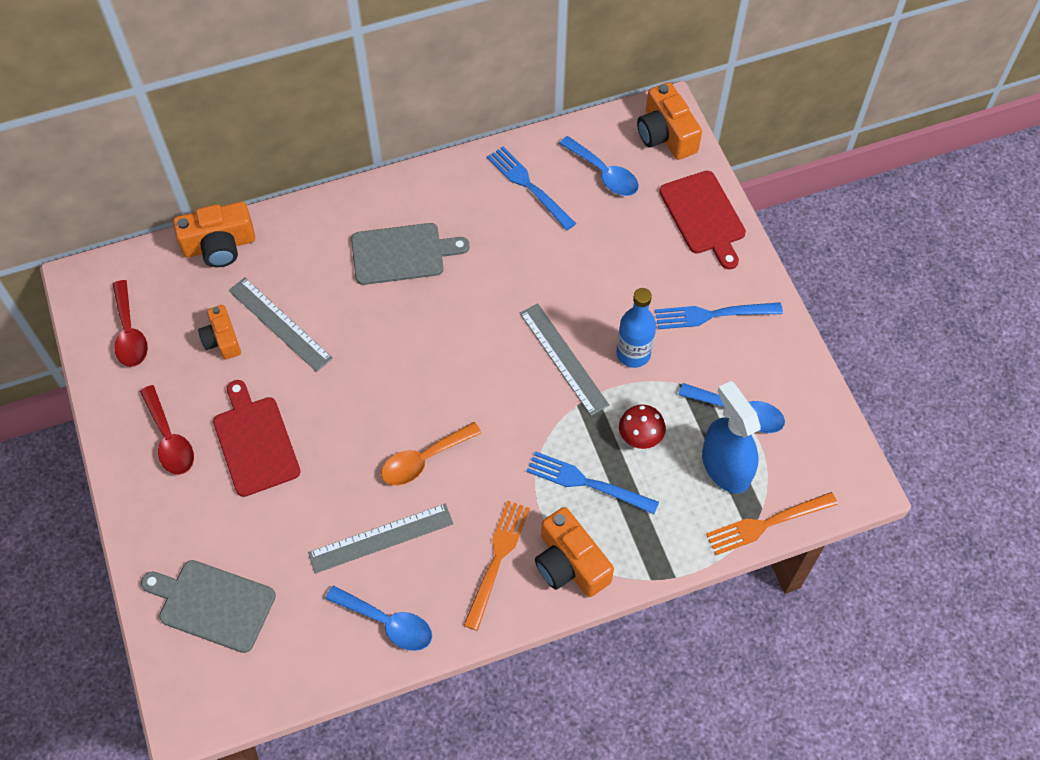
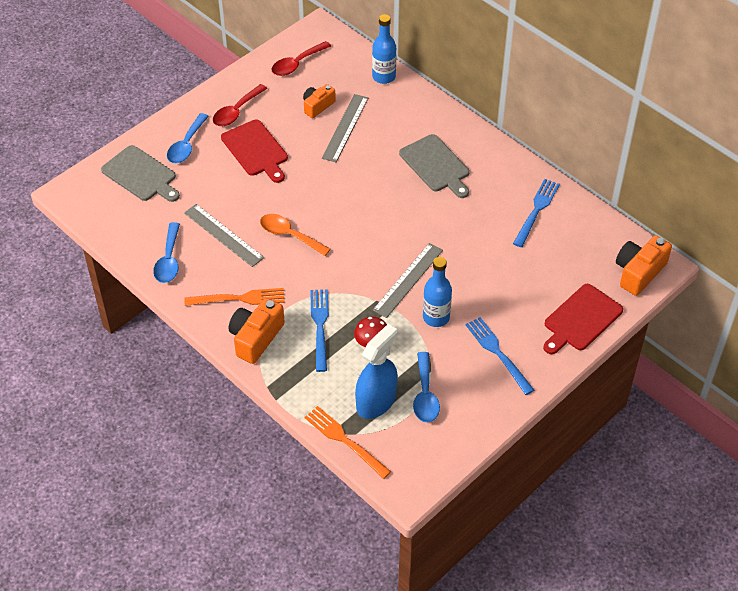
camera: 65 degrees right, 10 degrees down
(212, 604) = (141, 175): grey cutting board -> grey cutting board turned 135 degrees clockwise
(219, 245) = (384, 77): orange camera -> blue bottle
(255, 442) = (256, 150): red cutting board -> red cutting board turned 105 degrees clockwise
(603, 173) = (577, 248): blue spoon -> blue spoon (186, 145)

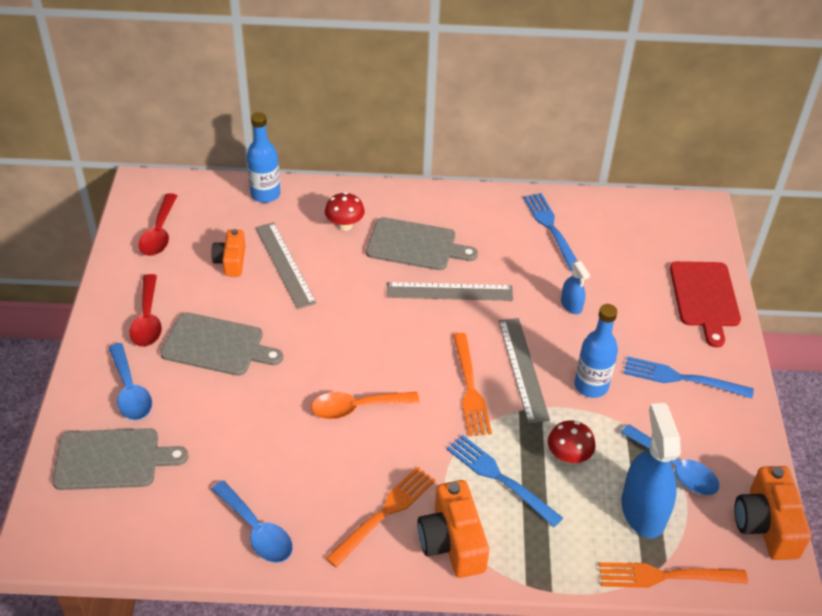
camera: 45 degrees left, 5 degrees down
(223, 235) = (286, 457): grey ruler -> grey ruler (449, 291)
(256, 150) = (217, 345): red cutting board -> grey cutting board
(364, 269) = (470, 389): none -> orange fork
(408, 126) = (345, 225): none -> red mushroom
(486, 265) = (571, 305): none -> blue spray bottle
(639, 272) = (694, 226): orange camera -> orange camera (766, 524)

